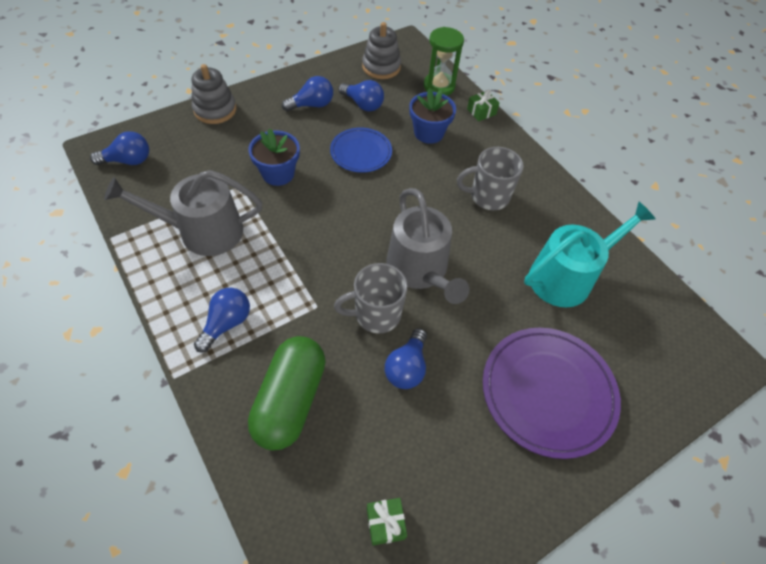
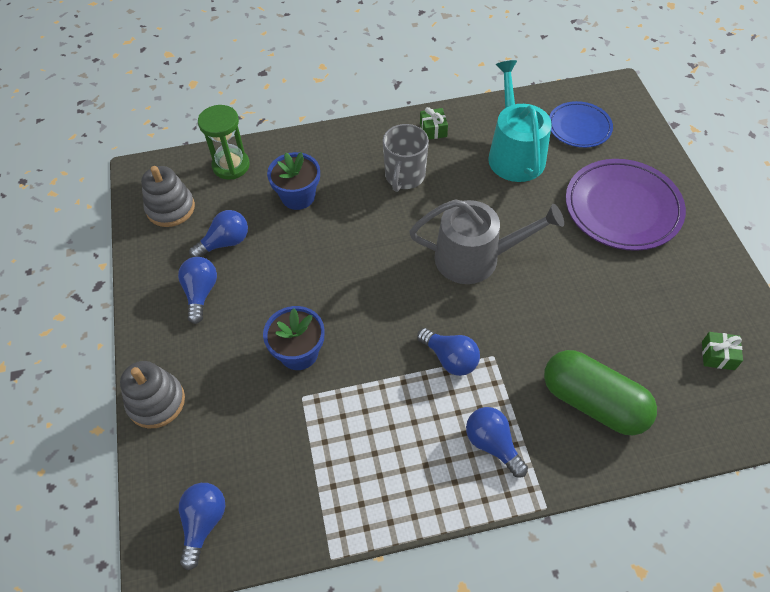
camera: 65 degrees left, 0 degrees up
(203, 231) = (358, 448): grey watering can -> none
(361, 152) = (300, 264): blue plate -> blue plate (579, 127)
(376, 314) = (516, 308): grey mug -> none
(407, 367) = (578, 299): blue light bulb -> blue light bulb (450, 358)
(481, 111) = (287, 143): green gift -> green gift (433, 130)

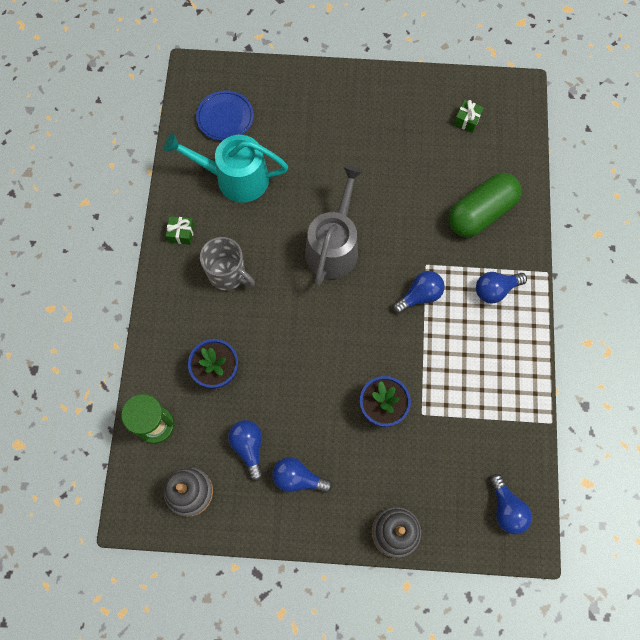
camera: 75 degrees left, 15 degrees up
(203, 523) = (506, 509): blue light bulb -> blue light bulb turned 135 degrees counterclockwise
(622, 208) = (321, 122): purple plate -> none

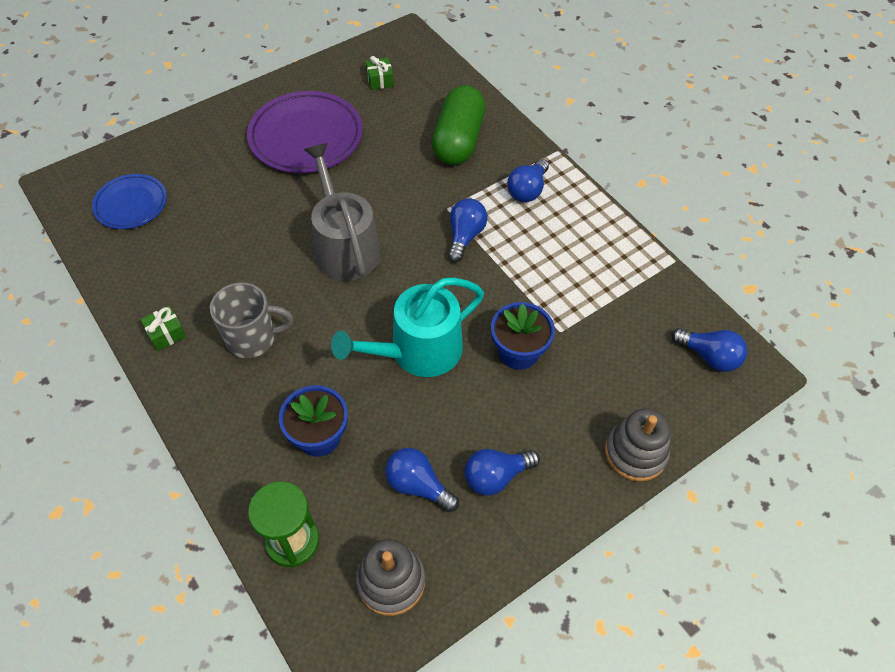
camera: 40 degrees left, 15 degrees down
(235, 178) = (187, 249): turquoise watering can -> turquoise watering can (418, 351)
(376, 137) = (306, 137): none -> purple plate

